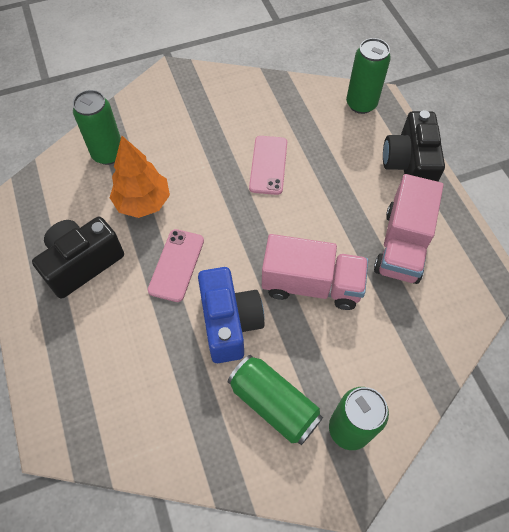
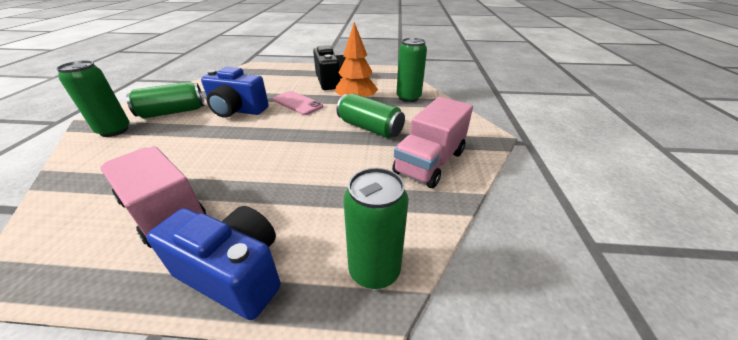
camera: 115 degrees right, 25 degrees down
(202, 164) = (370, 128): none -> green can
(268, 165) = (341, 158): pink phone -> none
(311, 284) = (213, 146): pink truck -> pink truck (430, 162)
(409, 165) = (234, 273): black camera -> blue camera

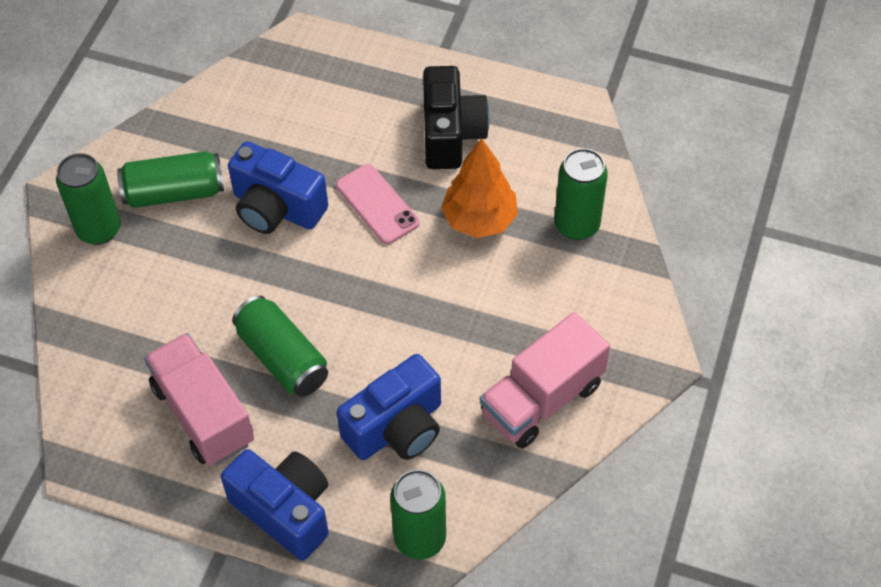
camera: 15 degrees right, 20 degrees up
(331, 194) = (397, 428): none -> blue camera
(370, 128) = (481, 302): green can -> green can (282, 358)

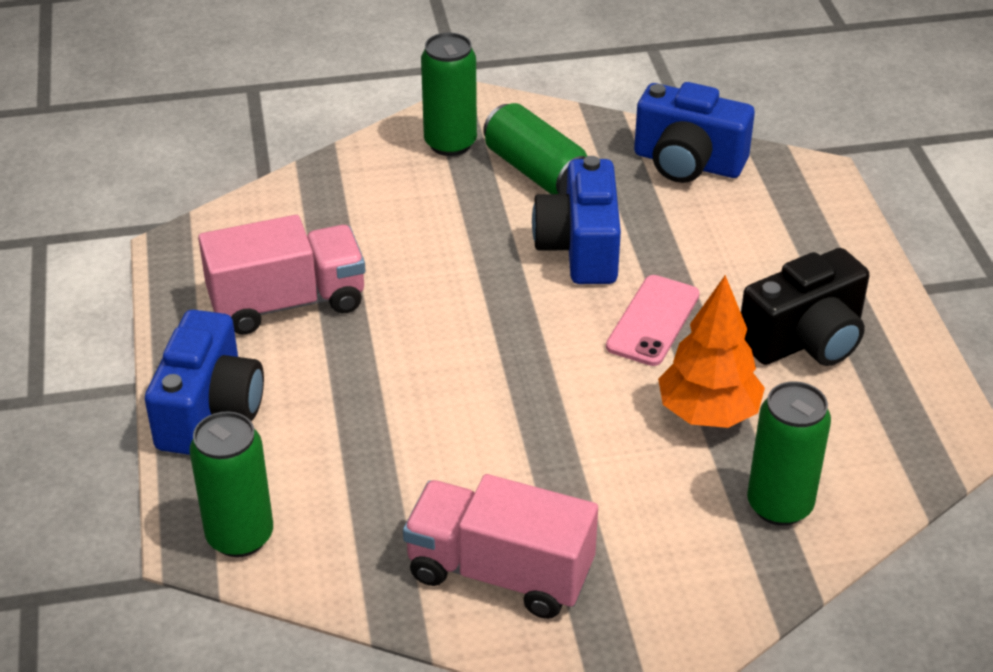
camera: 60 degrees right, 15 degrees down
(203, 414) = (287, 302): pink truck -> pink truck turned 45 degrees clockwise
(282, 358) = (396, 331): green can -> none
(397, 428) = (371, 458): blue camera -> blue camera (687, 163)

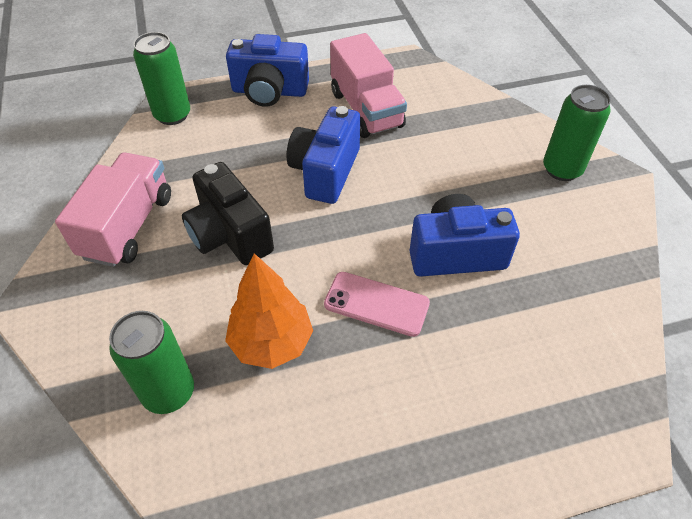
camera: 85 degrees right, 10 degrees up
(536, 171) = (545, 221): green can -> none
(687, 163) = (598, 327): blue camera -> blue camera (325, 172)
(805, 340) = (366, 421): black camera -> black camera (230, 235)

